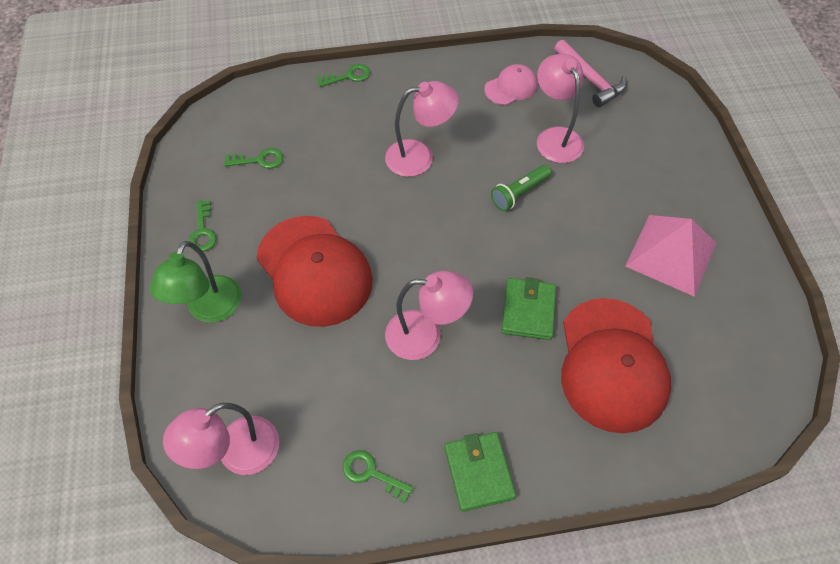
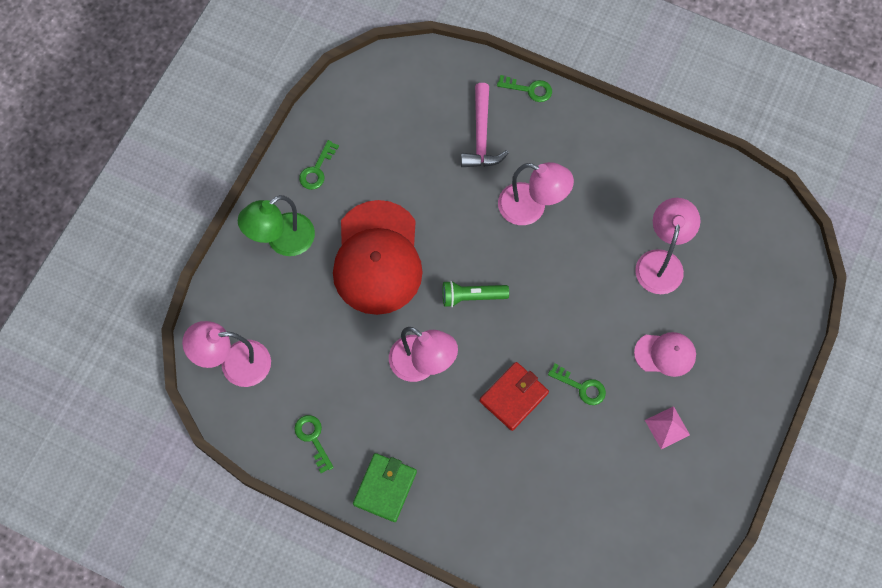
camera: 35 degrees right, 10 degrees up
(259, 160) = (400, 130): green key -> green key (581, 387)
(511, 87) = (663, 188): pink cap -> pink cap (665, 354)
(519, 193) = (587, 294): green flashlight -> green flashlight (472, 297)
(528, 310) = (514, 397): green wallet -> red wallet
(590, 80) = (742, 224): pink hammer -> pink hammer (481, 136)
(612, 364) = (542, 480): red cap -> none
(671, 254) = (667, 427): pink pyramid -> pink pyramid, size x0.48

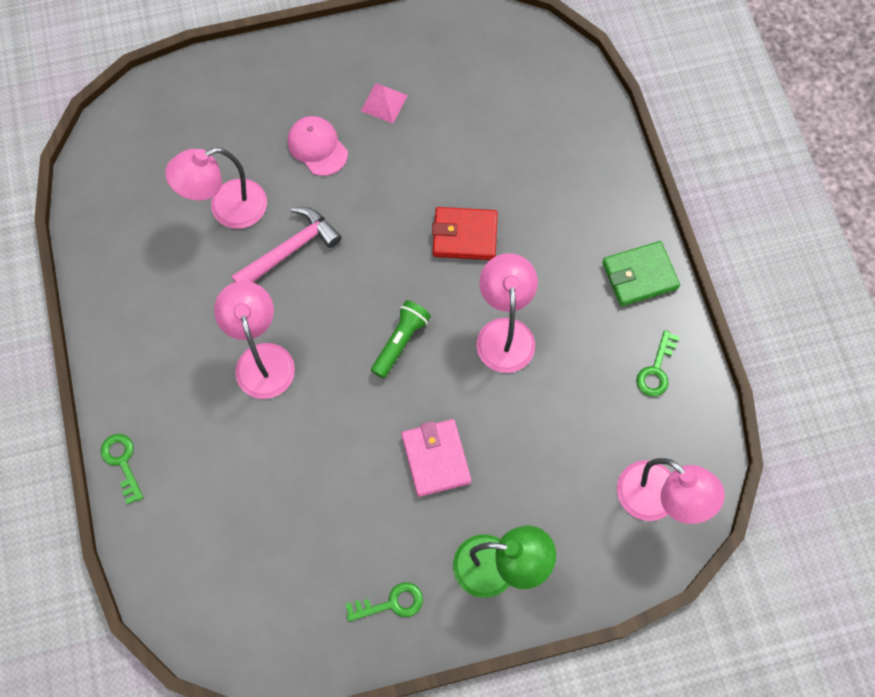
camera: 130 degrees left, 0 degrees up
(377, 258) = (436, 458): red cap -> pink wallet
(472, 297) = (401, 342): green flashlight -> green flashlight turned 105 degrees counterclockwise
(481, 136) = (216, 467): pink hammer -> pink hammer (290, 249)
(581, 387) = (406, 190): green key -> none

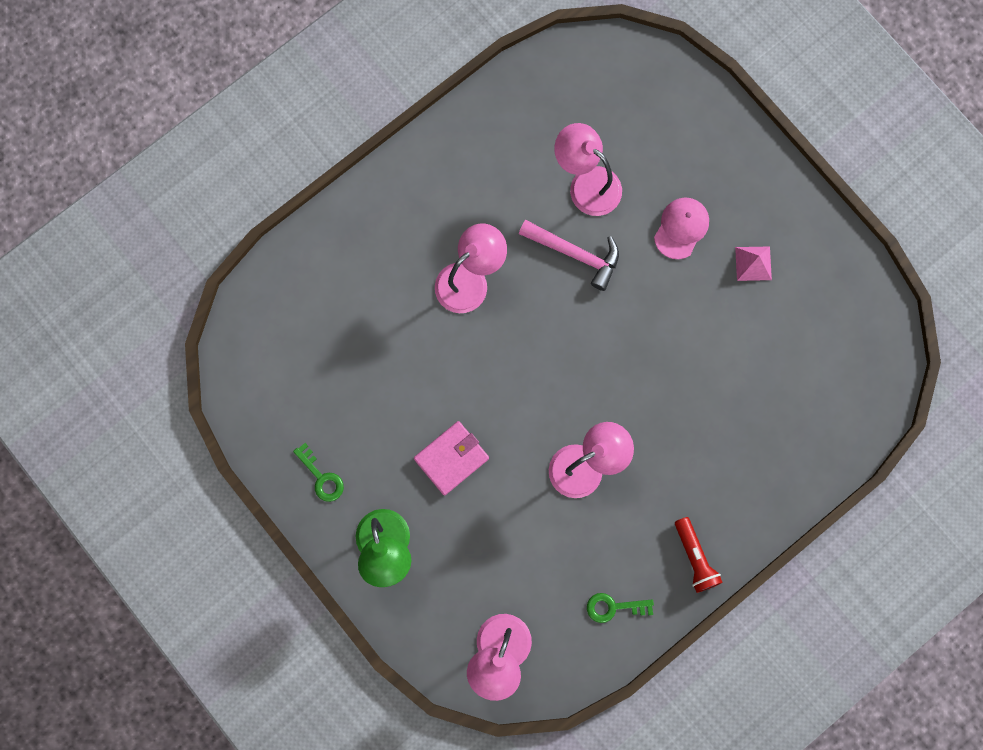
camera: 65 degrees right, 10 degrees up
(122, 462) = (336, 218): green key -> none
(401, 342) = (537, 383): green flashlight -> none
(464, 235) = (659, 392): red wallet -> none
(639, 275) = (695, 558): green wallet -> red flashlight

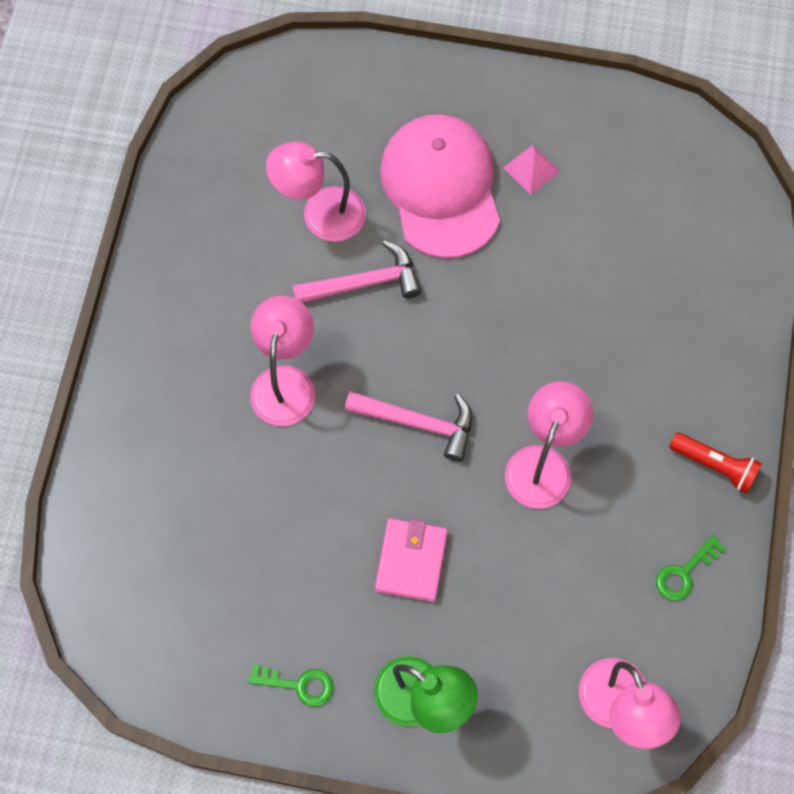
camera: 40 degrees left, 10 degrees down
(530, 375) = (418, 423): none -> pink hammer
(681, 228) = (441, 188): pink cap -> pink cap, size x2.02

